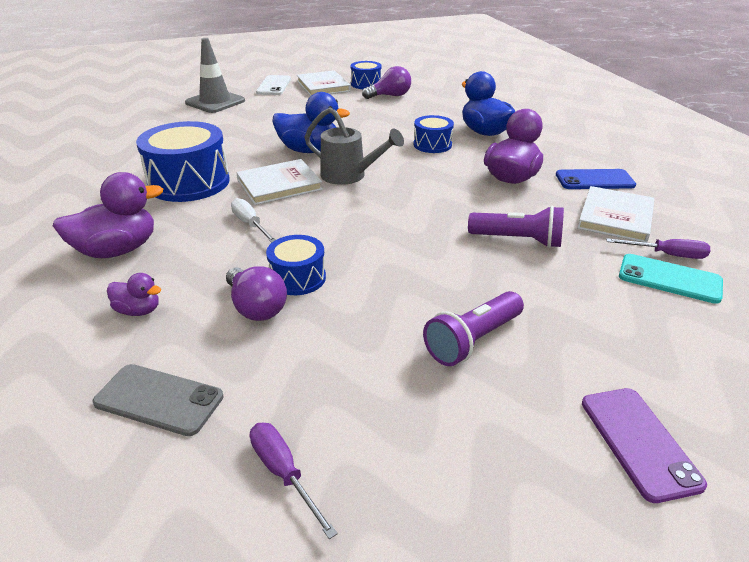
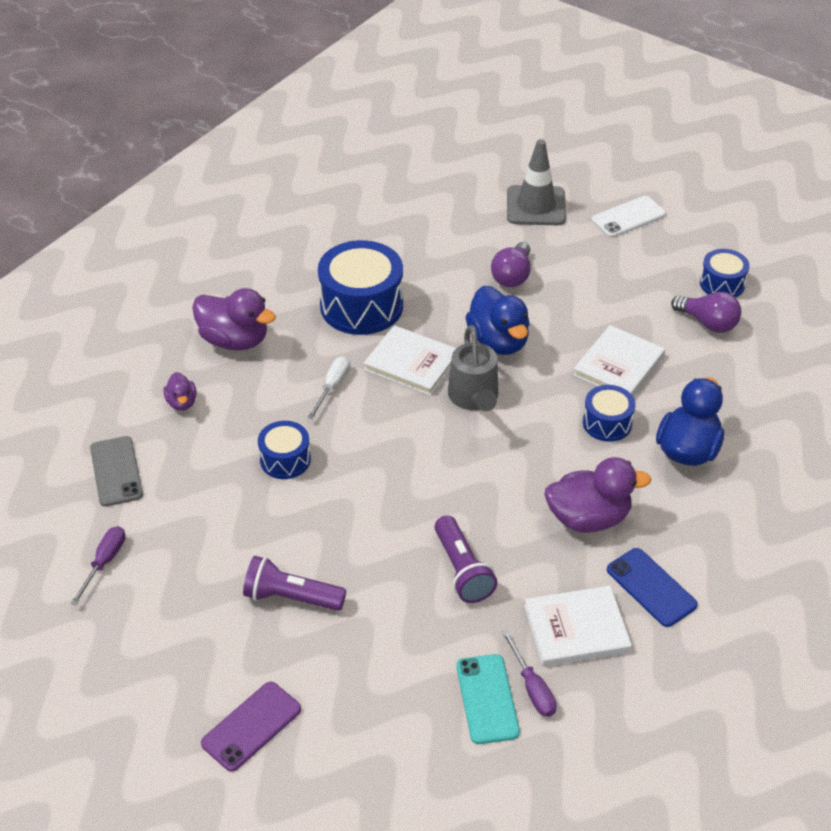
camera: 55 degrees right, 10 degrees up
(256, 307) = (233, 459): purple light bulb -> purple light bulb (512, 276)
(323, 86) = (673, 254): white book -> white book (618, 365)

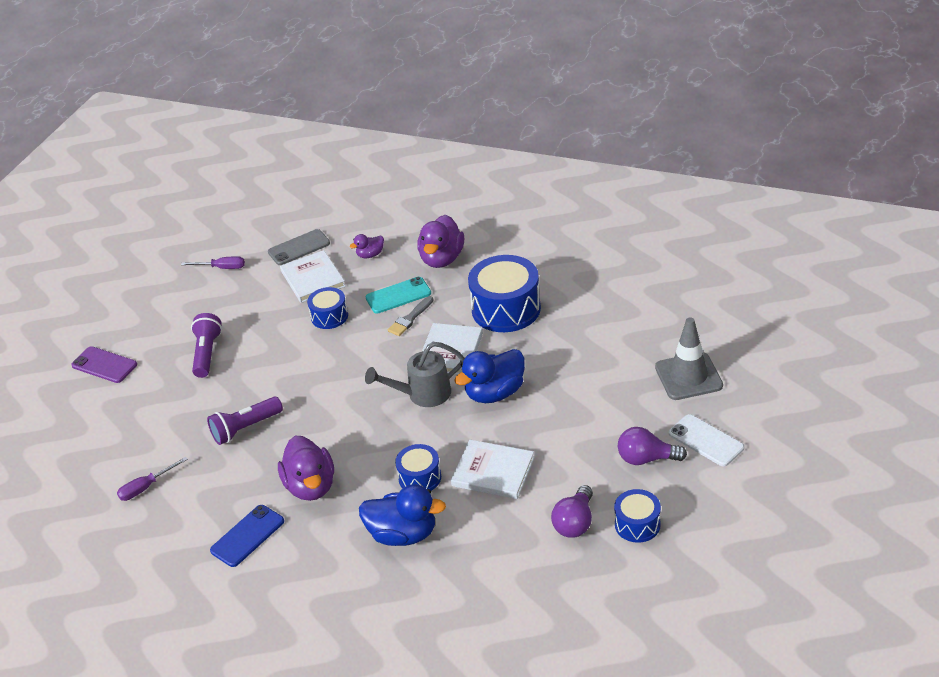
camera: 80 degrees right, 5 degrees down
(332, 387) = (410, 318): white screwdriver -> grey brush
(487, 699) = (134, 466): turquoise phone -> turquoise phone (398, 295)
(512, 276) = (582, 383): purple light bulb -> purple light bulb (646, 459)
(576, 629) = (201, 500): white book -> white book (313, 279)

